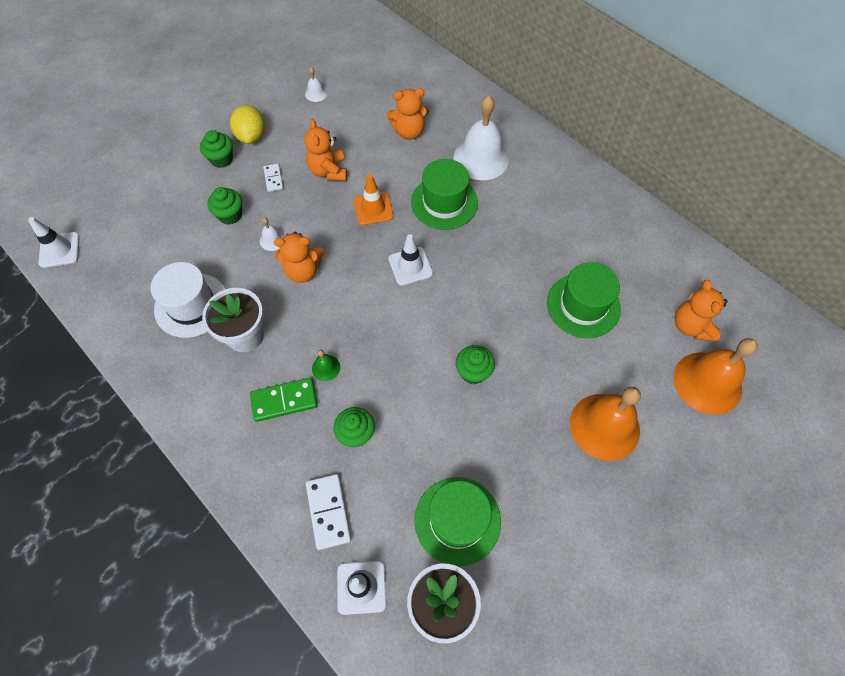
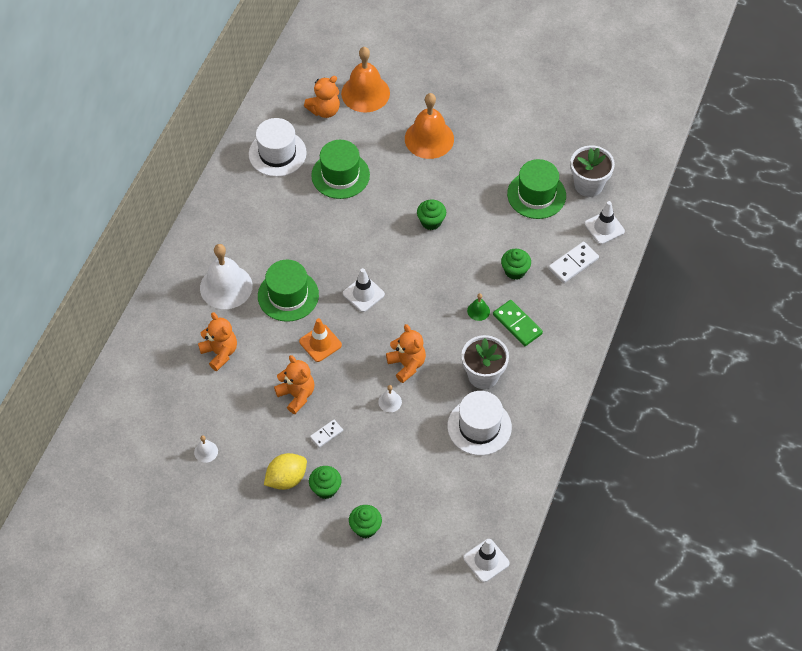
camera: 115 degrees left, 5 degrees down
(230, 215) = (382, 447): green cupcake -> green cupcake (365, 528)
(328, 171) = (296, 395): orange teddy bear -> orange teddy bear turned 90 degrees counterclockwise
(639, 256) = (277, 153): none -> white hat

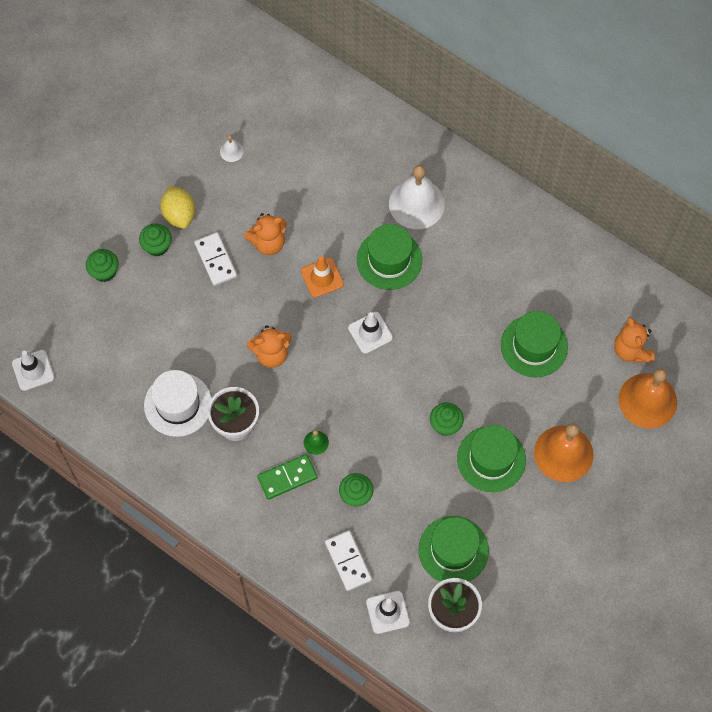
camera: 105 degrees right, 10 degrees up
(220, 353) = (338, 183): orange teddy bear -> none
(277, 153) = (580, 288): white hat -> none
(326, 434) = (216, 260): white domino -> white domino, size x1.65
(390, 402) = (233, 327): white bell -> none
(450, 185) = (491, 459): none -> green hat

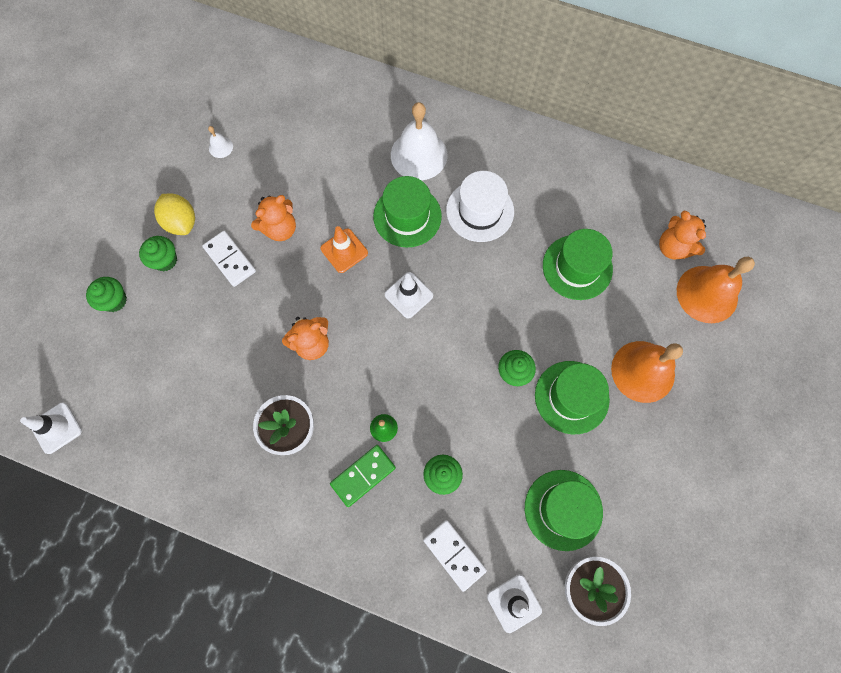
camera: 15 degrees left, 5 degrees up
(178, 404) = (224, 424): white hat -> white hat (480, 211)

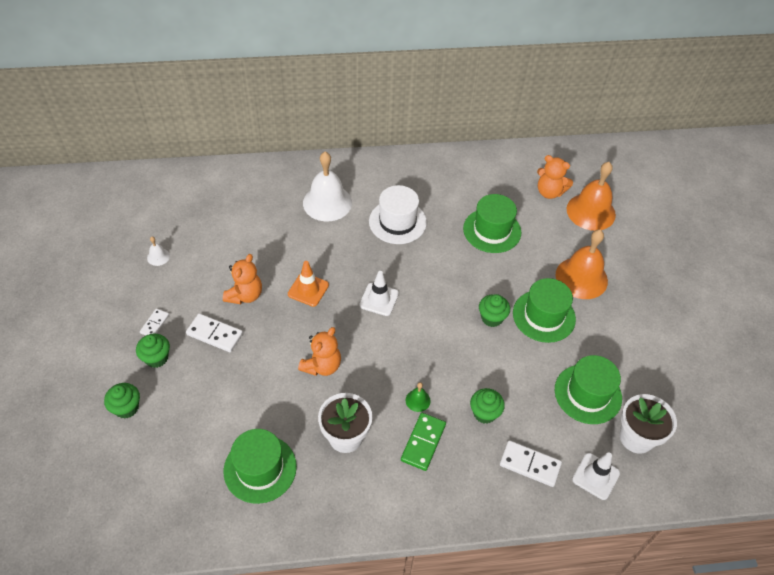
camera: 30 degrees left, 20 degrees down
(56, 428) = (127, 534): white traffic cone -> none
(181, 222) = (155, 324): yellow lemon -> white domino
(407, 216) = (344, 246): green hat -> green hat (260, 468)

